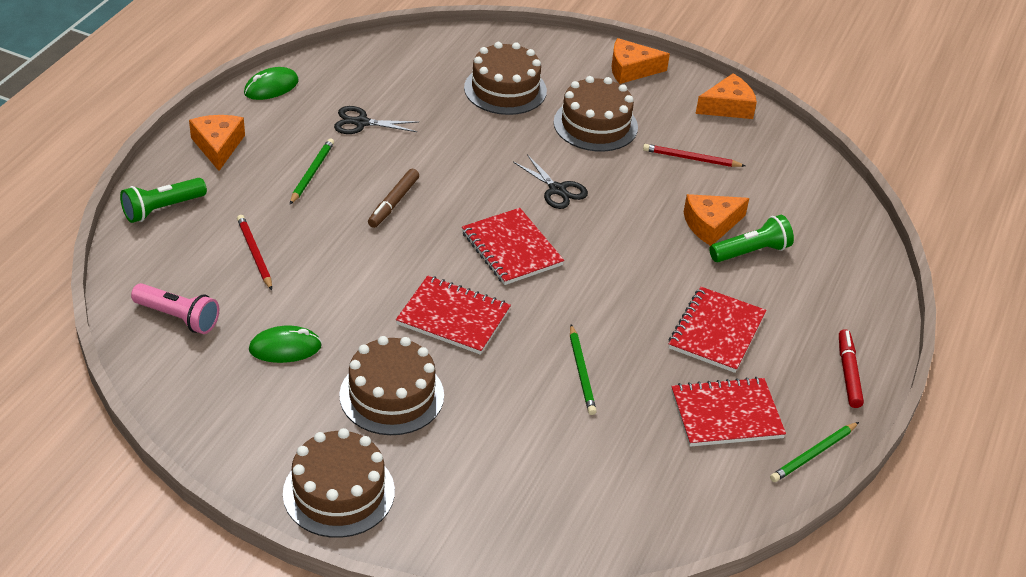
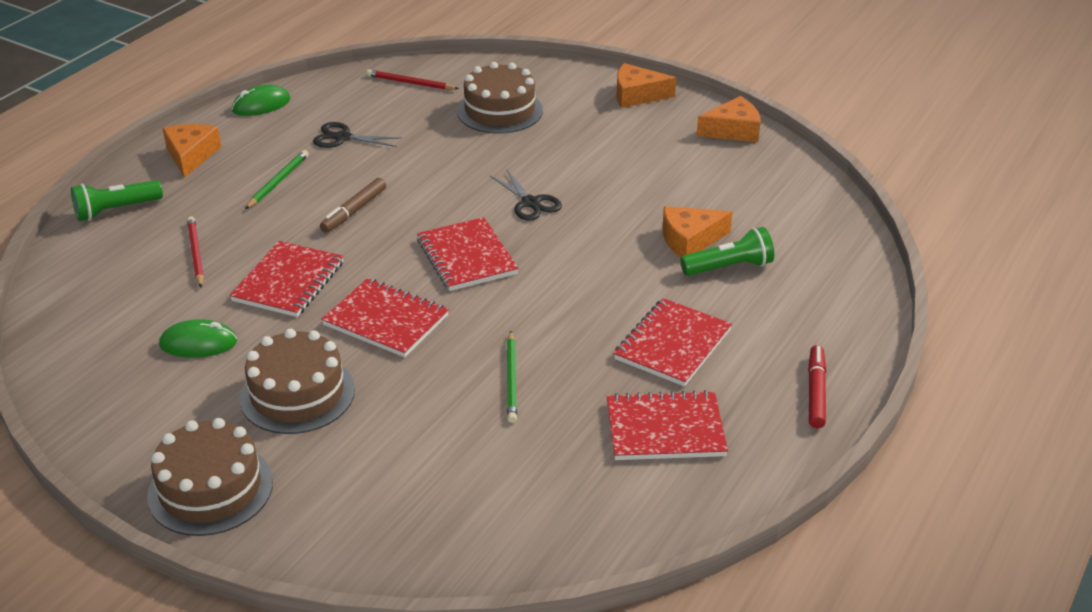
camera: 10 degrees right, 5 degrees down
(178, 317) = (97, 310): pink flashlight -> none
(352, 280) = (288, 282): none -> red notebook
(595, 125) = (586, 144): brown cake -> none
(691, 159) = (682, 177): red pencil -> red pencil (410, 83)
(813, 454) = (758, 475): green pencil -> none

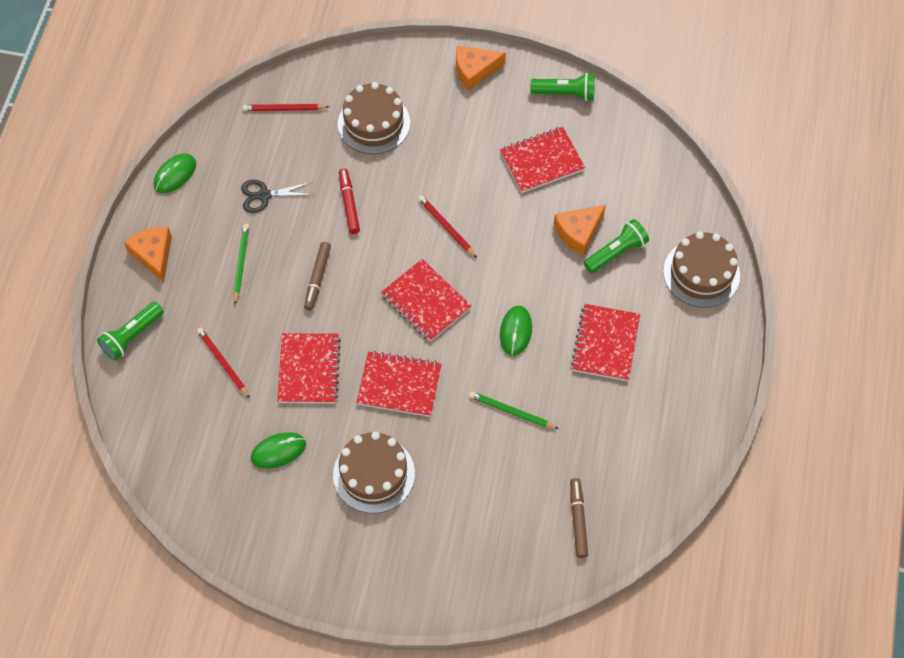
camera: 20 degrees left, 25 degrees up
(210, 489) = (361, 574): brown cake -> brown cake (701, 273)
(512, 379) = (511, 412): green pencil -> green pencil turned 135 degrees clockwise
(530, 203) = (446, 227): black scissors -> red pencil
(538, 512) = (578, 520): none -> brown marker
(561, 307) = (515, 331): none -> green mouse
(665, 429) = (629, 423): red notebook -> red notebook (542, 161)
(733, 130) = (565, 93): orange cheese -> green flashlight
(815, 392) = (713, 357): red marker -> red marker (349, 204)

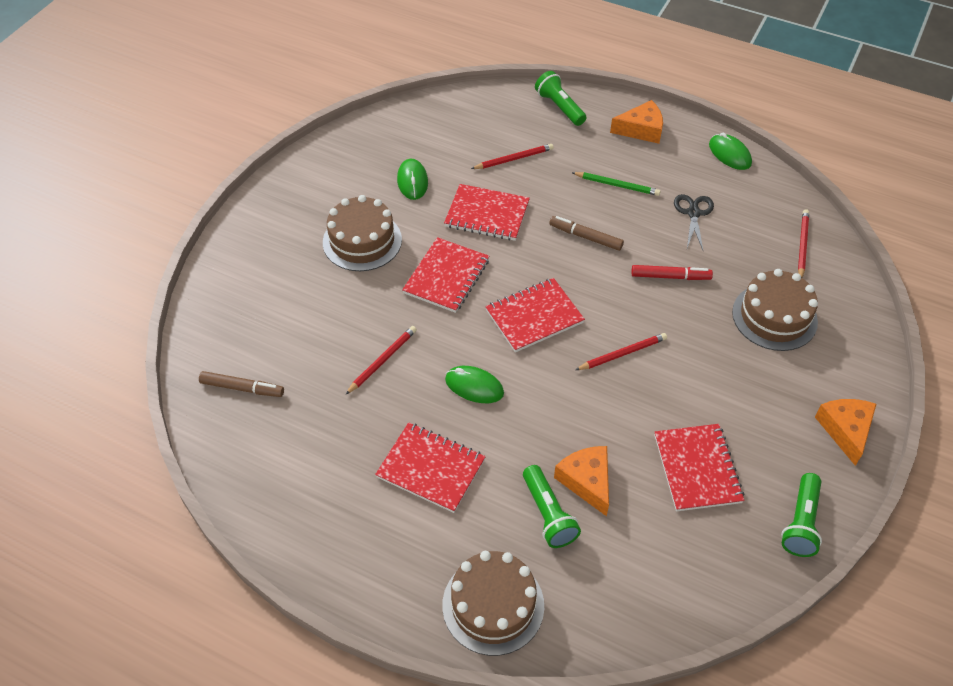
camera: 105 degrees right, 10 degrees down
(511, 412) = (382, 360): green pencil -> red pencil

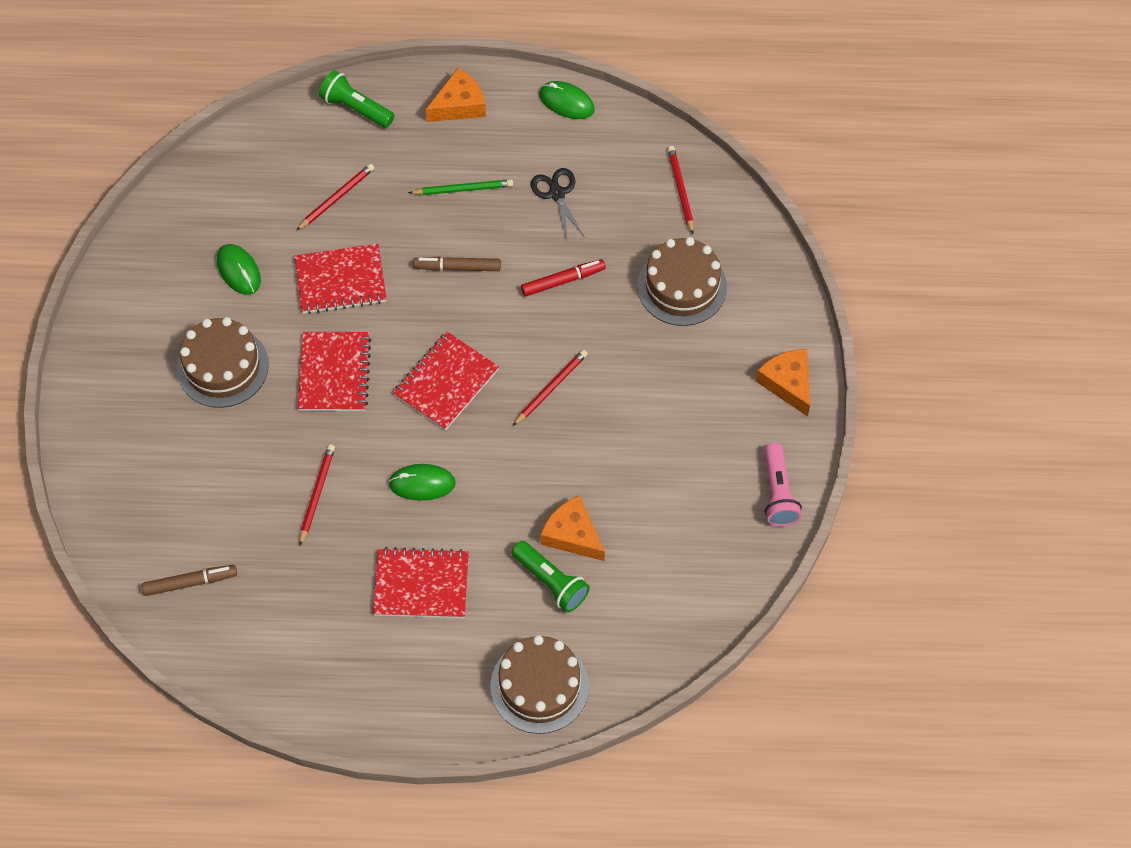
camera: 25 degrees left, 10 degrees up
(697, 469) = (667, 479): red notebook -> none
(801, 523) = (778, 493): green flashlight -> pink flashlight

